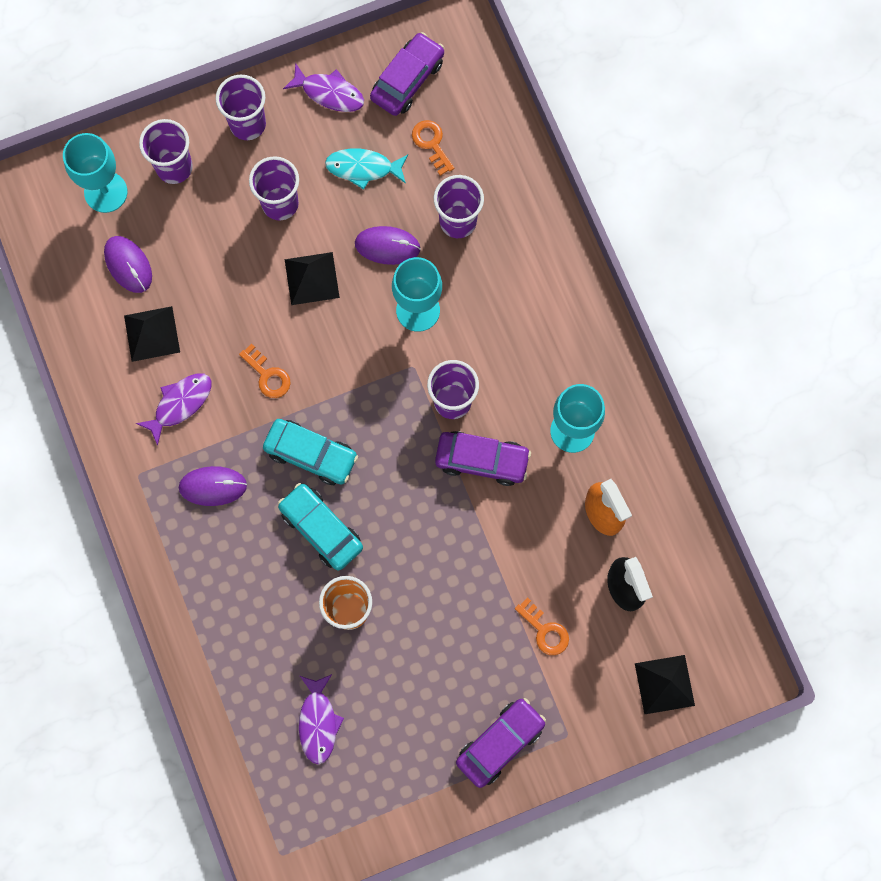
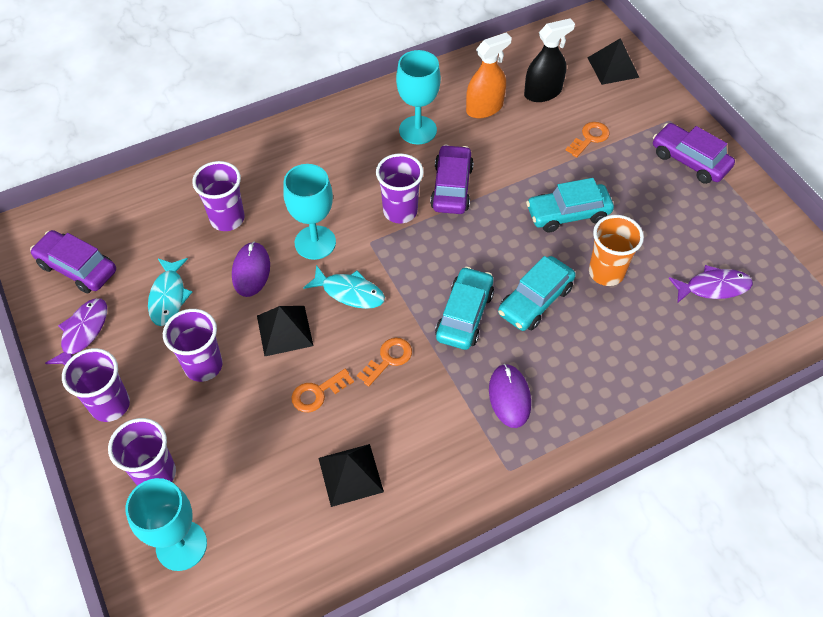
camera: 95 degrees left, 20 degrees down
(128, 265) = (271, 509): purple mouse -> none
(180, 404) = (426, 437): purple fish -> none
(350, 342) = (349, 292): none -> turquoise fish
(431, 143) = (147, 244): orange key -> orange key (317, 393)
(432, 584) = (568, 214): none -> turquoise car

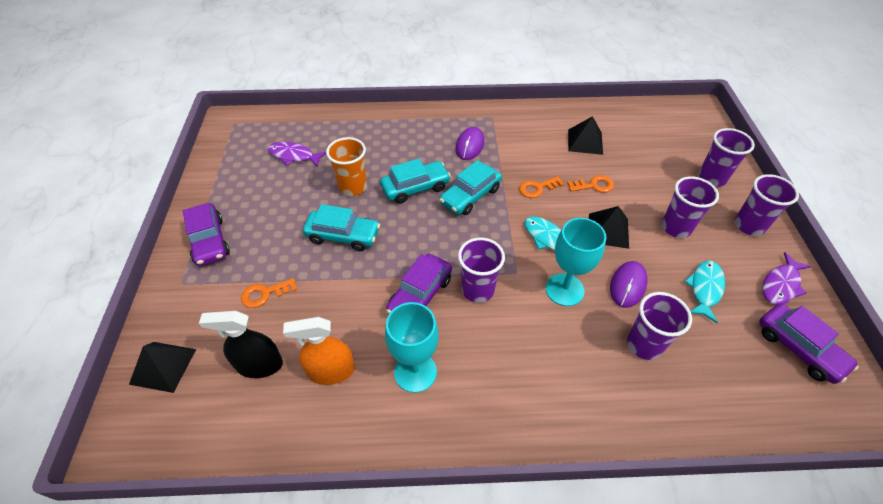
camera: 155 degrees left, 5 degrees down
(181, 545) = (694, 142): turquoise goblet -> none

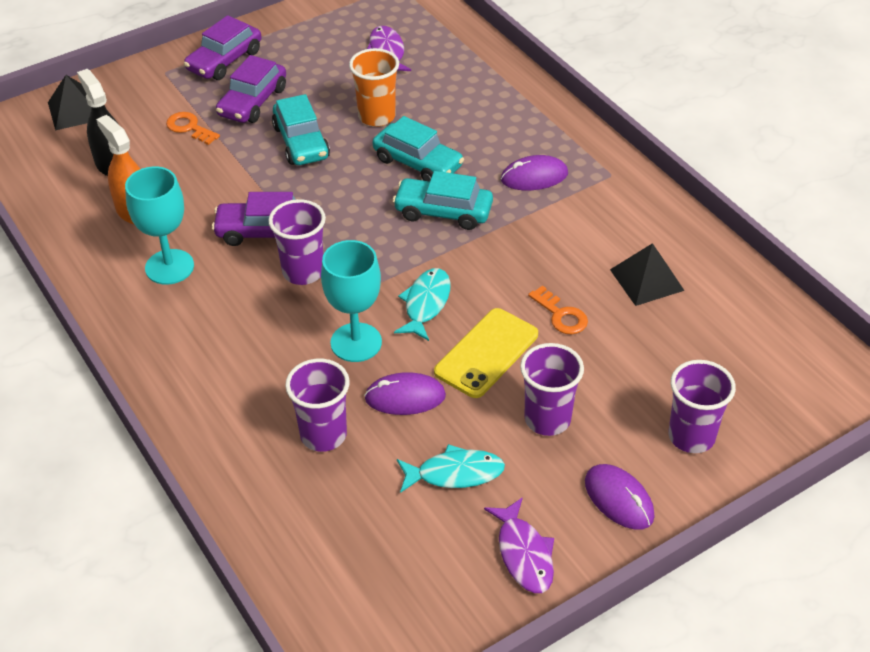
camera: 60 degrees right, 5 degrees down
(537, 188) = (508, 264): orange key -> none
(608, 230) = (486, 353): black pyramid -> yellow phone
(749, 226) = (619, 499): purple cup -> purple mouse
(781, 285) = (524, 554): purple fish -> purple fish turned 120 degrees counterclockwise
(798, 348) = (421, 589): purple car -> purple car (253, 102)

